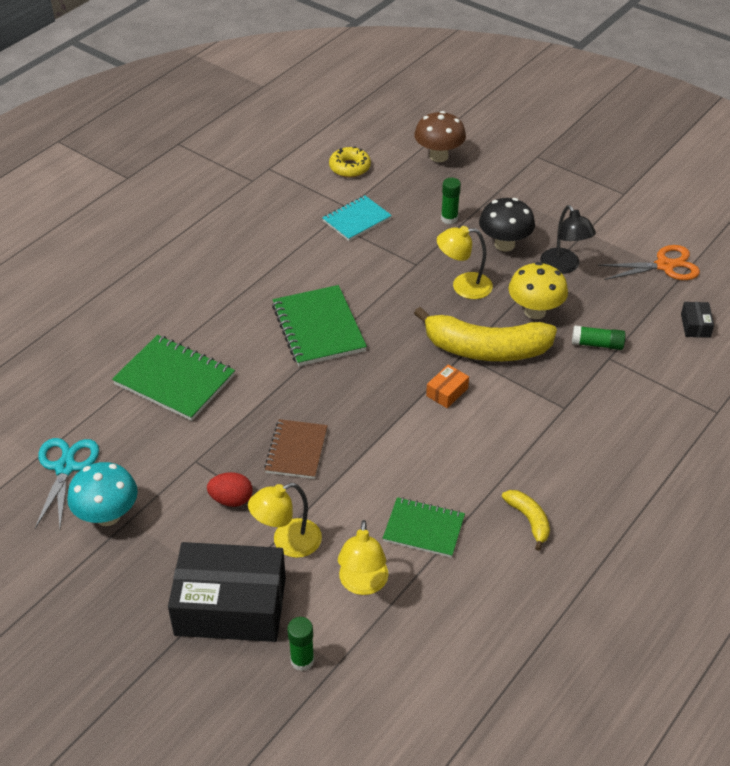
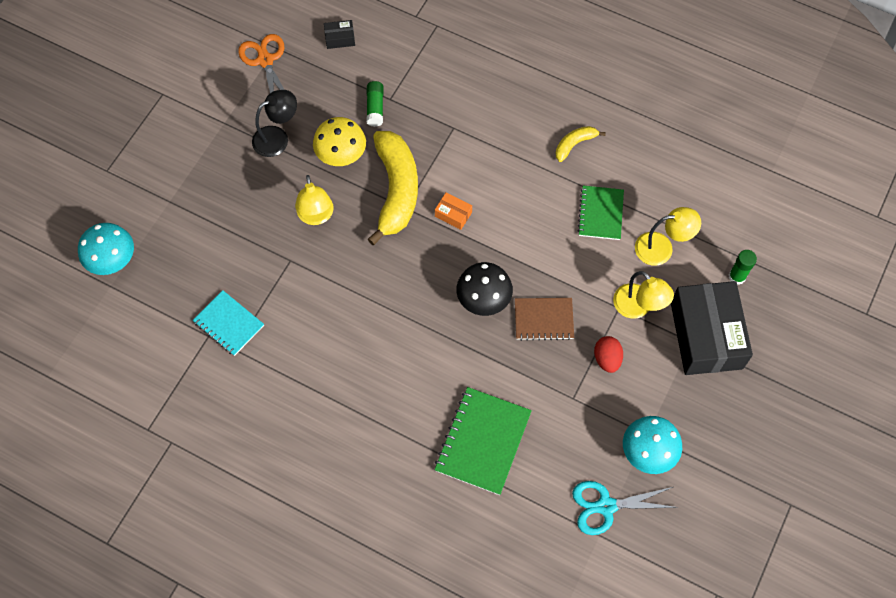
camera: 100 degrees left, 20 degrees up
(318, 328) = (392, 330): green notebook -> none
(349, 167) = (140, 346): yellow donut -> none
(438, 156) = (113, 261): brown mushroom -> turquoise mushroom
(449, 218) = (217, 239): green glue stick -> none
(504, 244) = (251, 188): black mushroom -> black mushroom (483, 300)

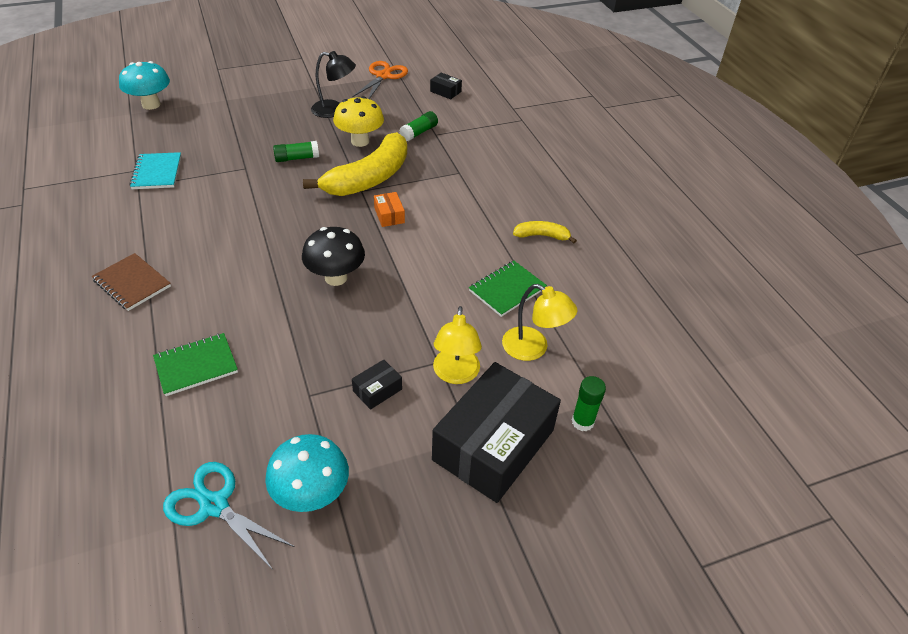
camera: 40 degrees right, 20 degrees down
(316, 216) = (297, 158): yellow lamp -> green glue stick
(483, 441) = (196, 365): green notebook -> green notebook, size x0.65
(543, 320) = (364, 323): brown notebook -> brown notebook (132, 283)
(607, 359) = (377, 390): red egg -> black box

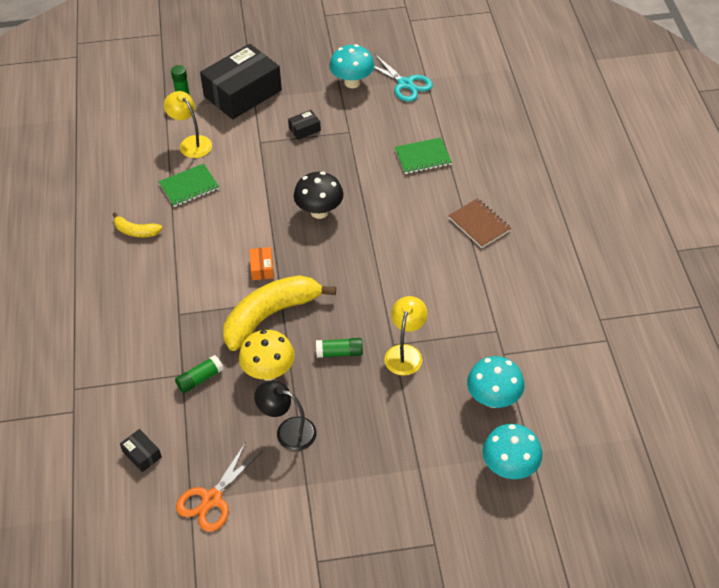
camera: 165 degrees left, 5 degrees up
(154, 140) = (493, 399): none -> turquoise mushroom
(157, 172) = (481, 347): turquoise notebook -> none
(455, 374) = (251, 133): yellow lamp -> yellow lamp (405, 353)

